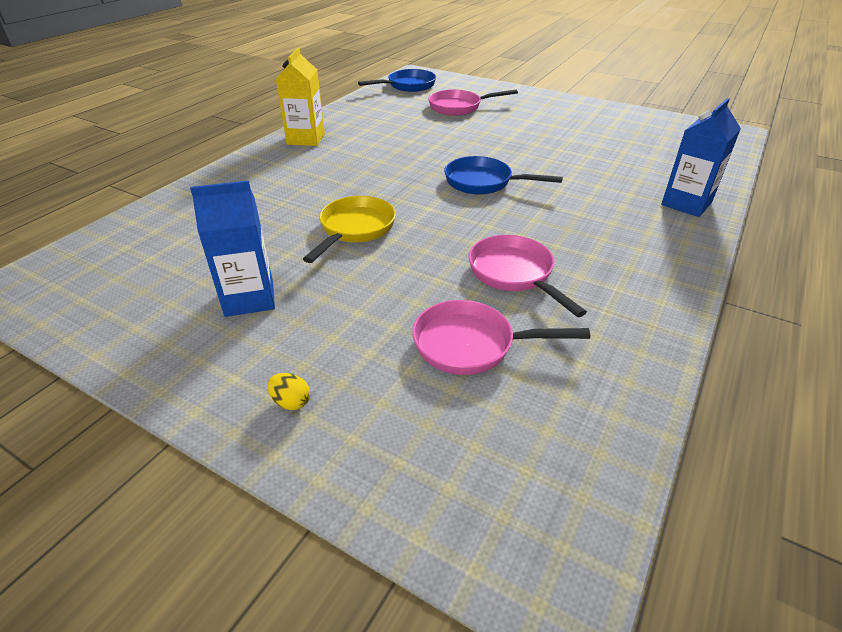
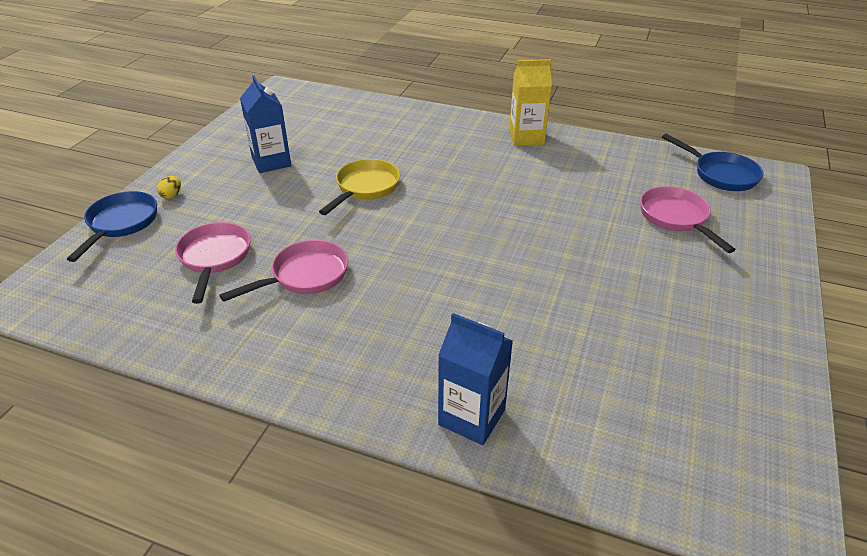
camera: 80 degrees right, 0 degrees up
(355, 229) = (365, 188): yellow pan -> yellow pan turned 75 degrees counterclockwise
(483, 182) = (473, 249): blue pan -> blue pan (121, 224)

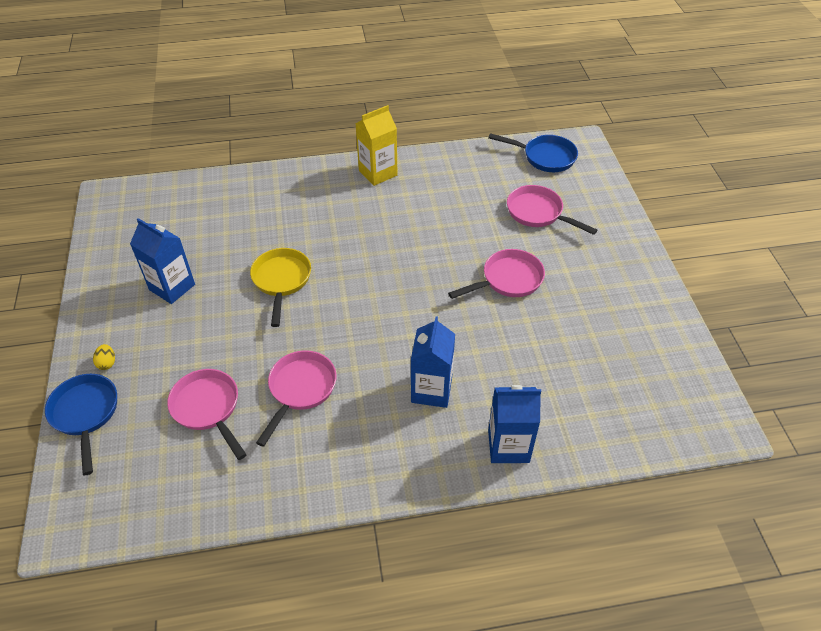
camera: 30 degrees left, 10 degrees up
(430, 328) = (431, 390): none -> blue carton
(595, 264) = (508, 280): none -> pink pan

